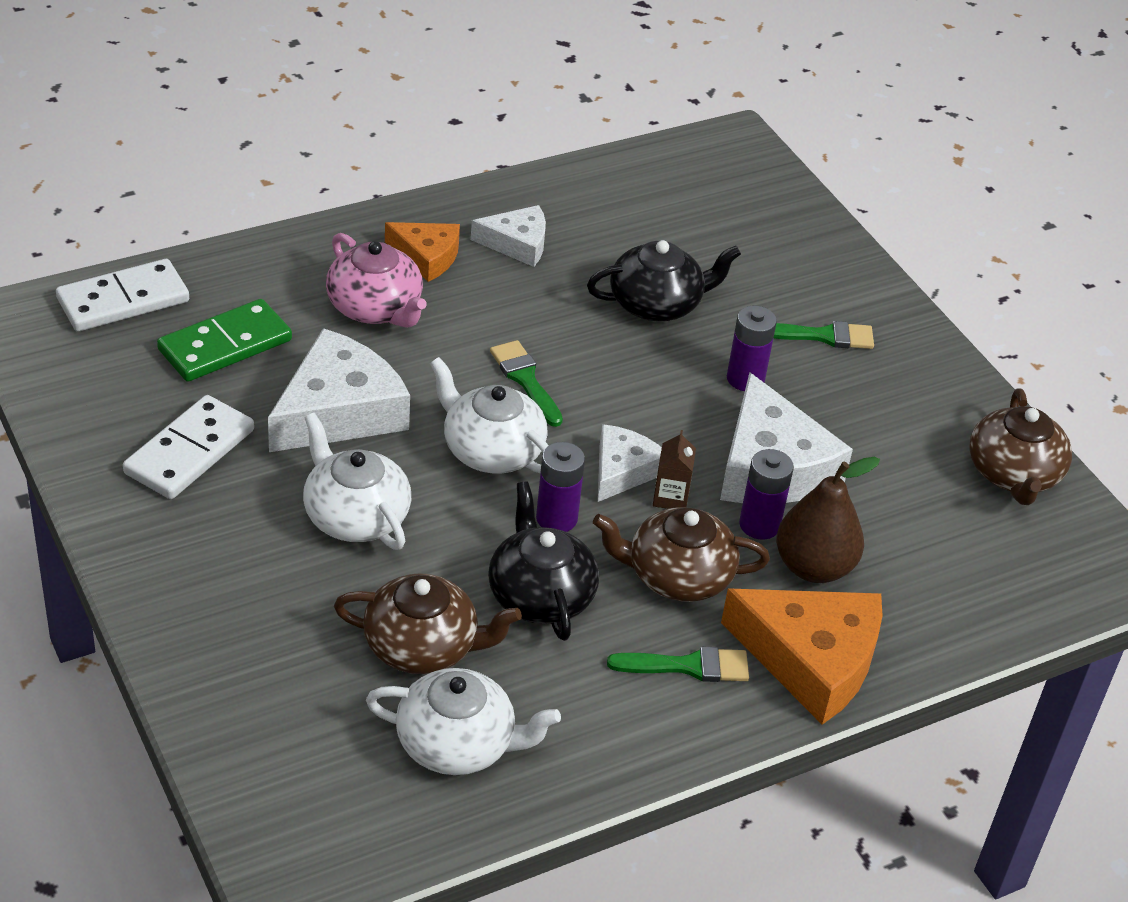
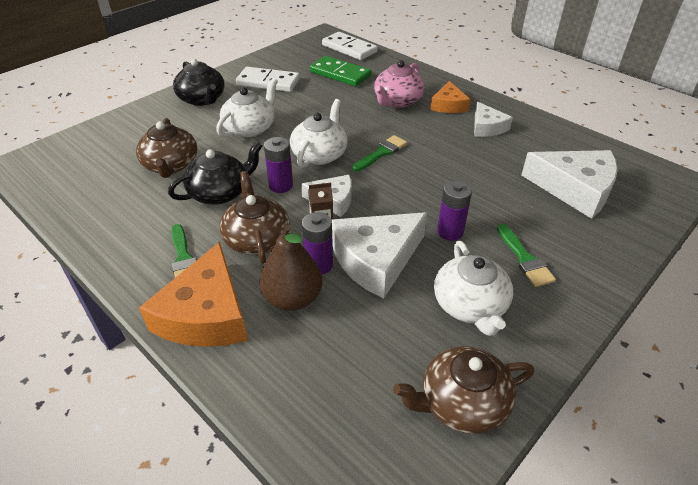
camera: 75 degrees right, 0 degrees up
(339, 411) = (318, 108): white cheese -> white cheese (575, 189)
(457, 744) = (107, 190): white teapot -> white teapot (470, 305)
(657, 304) = (486, 183): black teapot -> black teapot (202, 99)

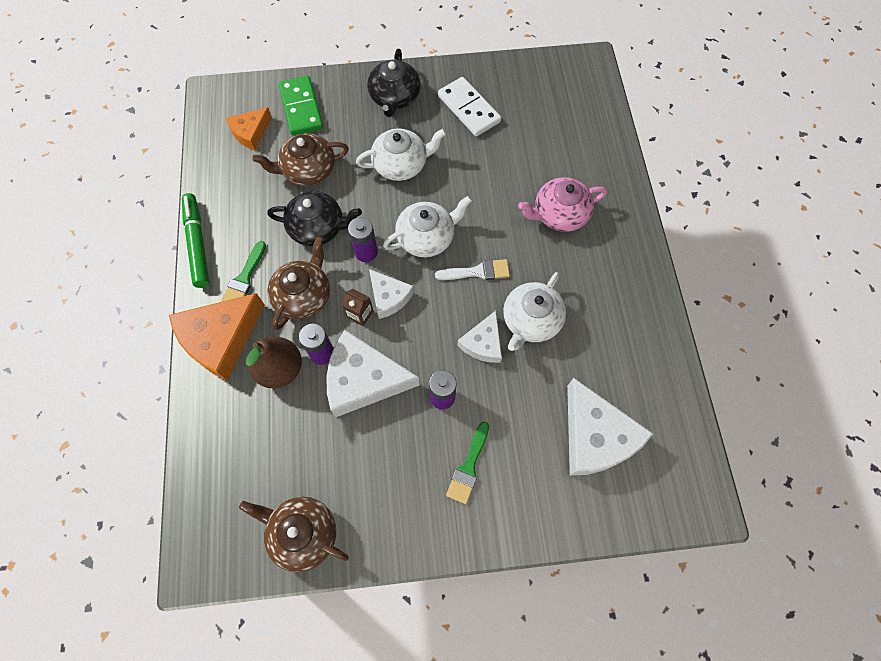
camera: 40 degrees right, 25 degrees up
(105, 262) = (198, 243): none -> green marker
(171, 165) = (308, 170): brown teapot -> brown teapot turned 45 degrees clockwise
(340, 74) = (545, 138): green domino -> green domino (301, 108)
(349, 48) = (592, 103): white domino -> none
(381, 153) = (477, 272): green brush -> white brush
(448, 105) = (601, 253): orange cheese -> orange cheese (250, 132)
(470, 305) = (385, 471): white teapot -> white teapot (530, 320)
(487, 127) = (604, 307): white cheese -> white cheese (483, 343)

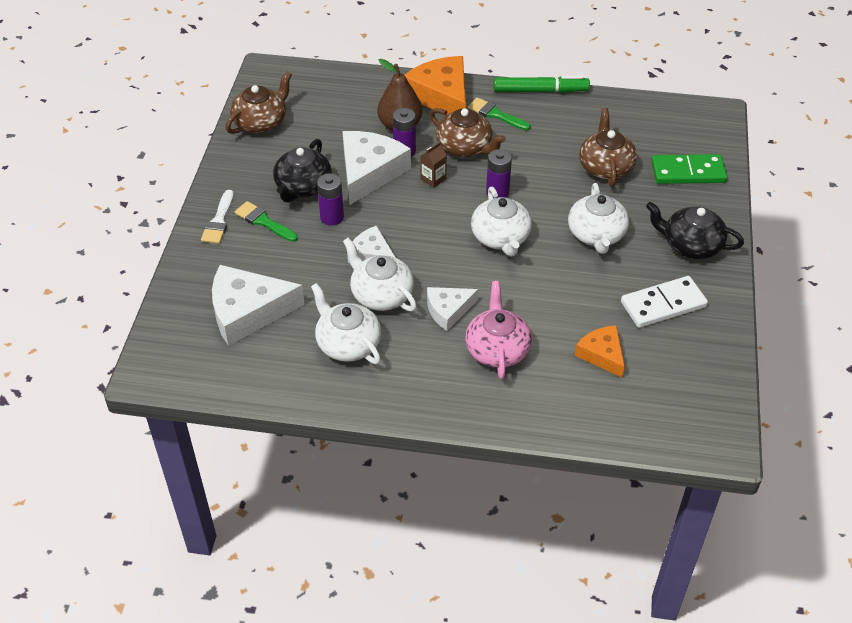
camera: 105 degrees right, 20 degrees down
(250, 132) = (662, 134): orange cheese -> orange cheese (602, 354)
(318, 228) = (535, 165): black teapot -> black teapot (303, 187)
(389, 297) = (443, 200): white cheese -> white cheese (448, 310)
(477, 272) = (449, 267): white brush -> white brush (219, 221)
(598, 332) = (348, 343): none -> white teapot

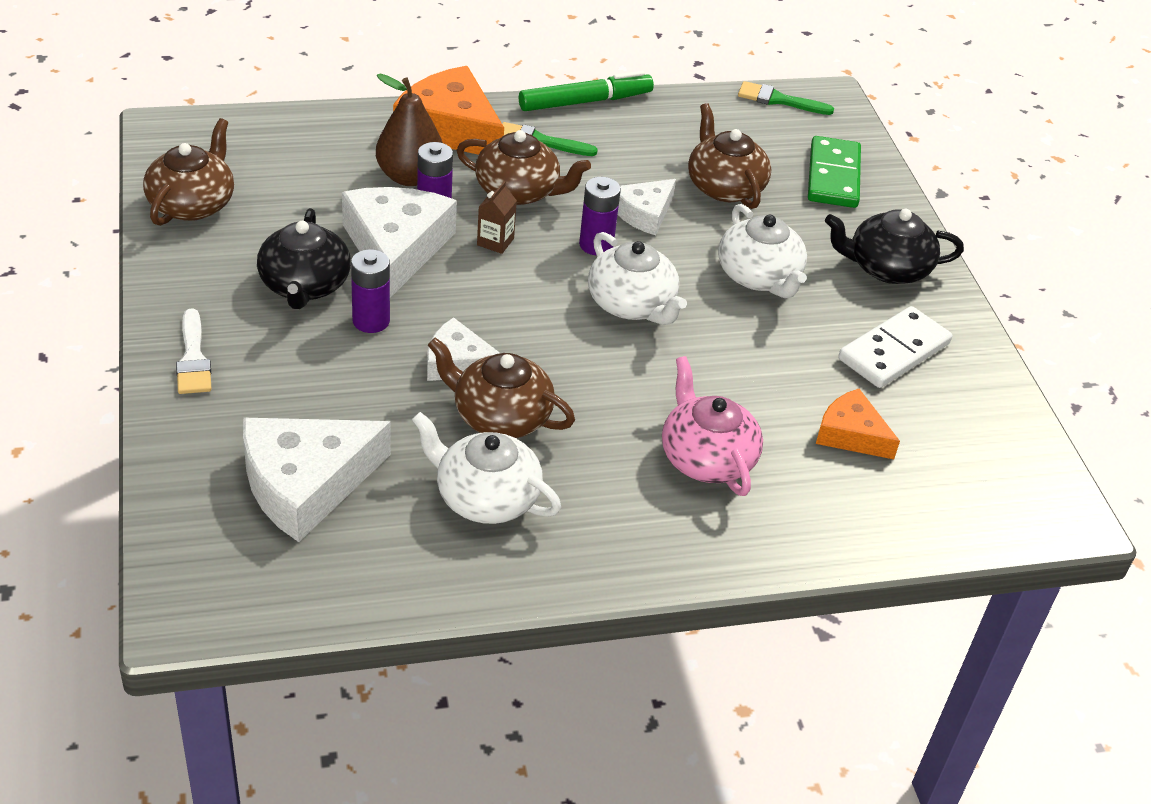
camera: 25 degrees left, 5 degrees down
(263, 221) = (266, 346): green brush -> green brush (778, 100)
(381, 294) = (500, 416): white teapot -> brown teapot
(448, 310) = (609, 418): white cheese -> white cheese (644, 213)
(688, 172) = (833, 176): green domino -> green domino turned 60 degrees counterclockwise

